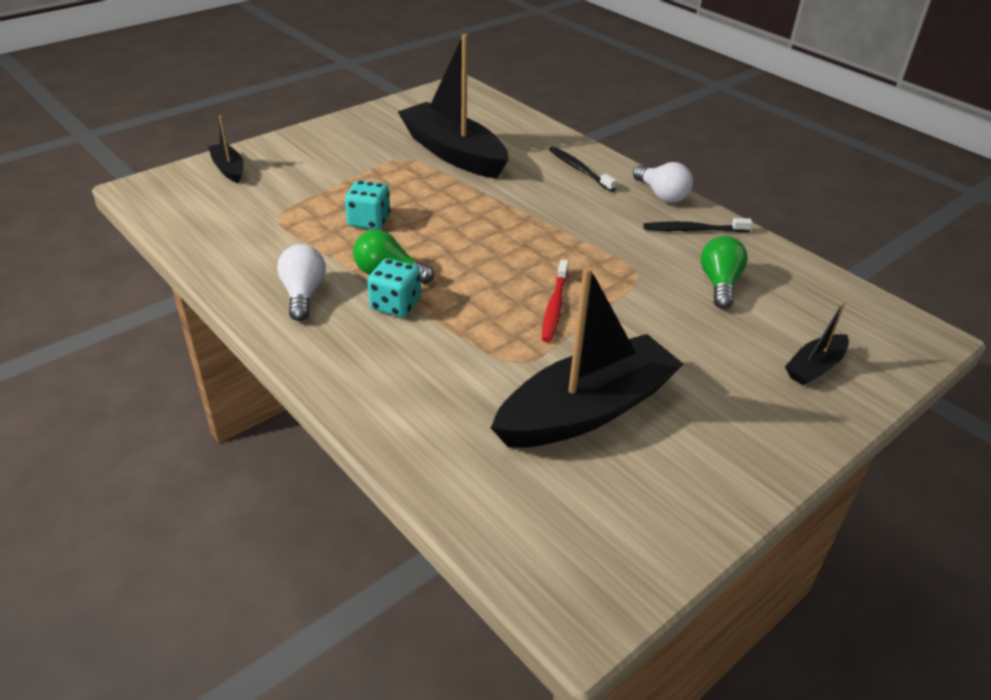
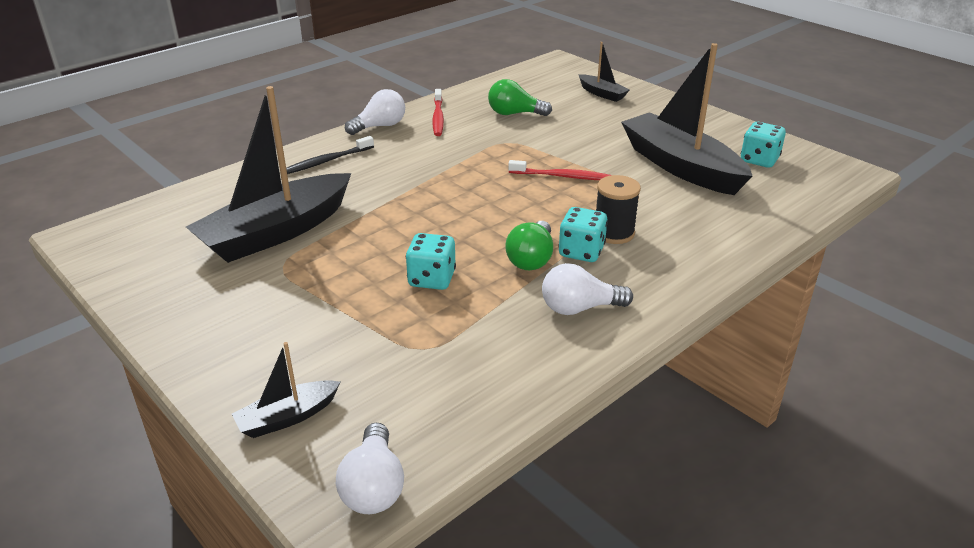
camera: 90 degrees left, 5 degrees down
(151, 199) = (373, 486): none -> white light bulb
(427, 330) = (613, 233): none -> black spool
(615, 500) = (759, 160): none -> turquoise dice
(693, 230) = (438, 117): black toothbrush -> red toothbrush

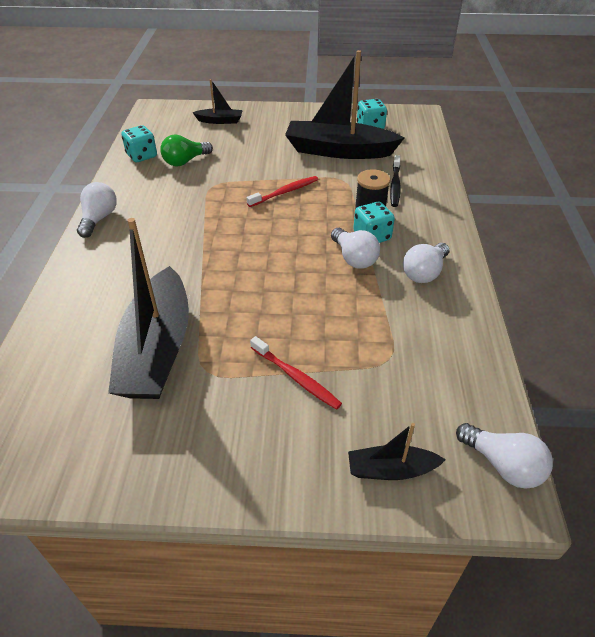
camera: 45 degrees left, 10 degrees up
(287, 417) = (391, 470): black boat -> black boat turned 75 degrees clockwise
(327, 161) = (102, 269): black toothbrush -> black toothbrush (395, 185)
(432, 279) = (320, 310): turquoise dice -> turquoise dice (142, 156)
(438, 117) = (134, 190): red toothbrush -> red toothbrush (296, 377)
(531, 259) = (354, 258): green light bulb -> white light bulb

